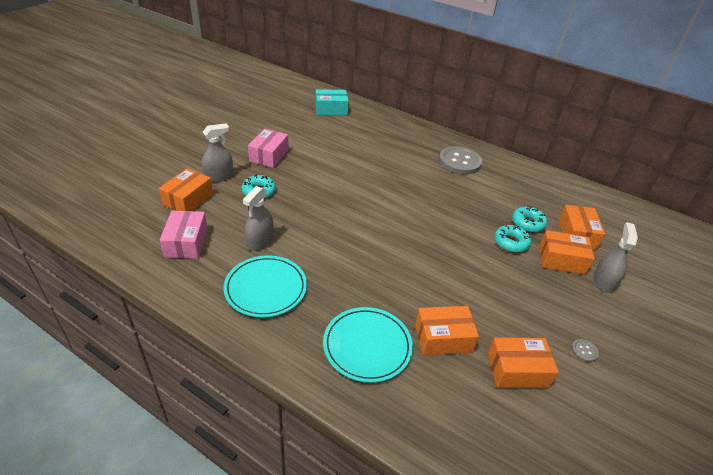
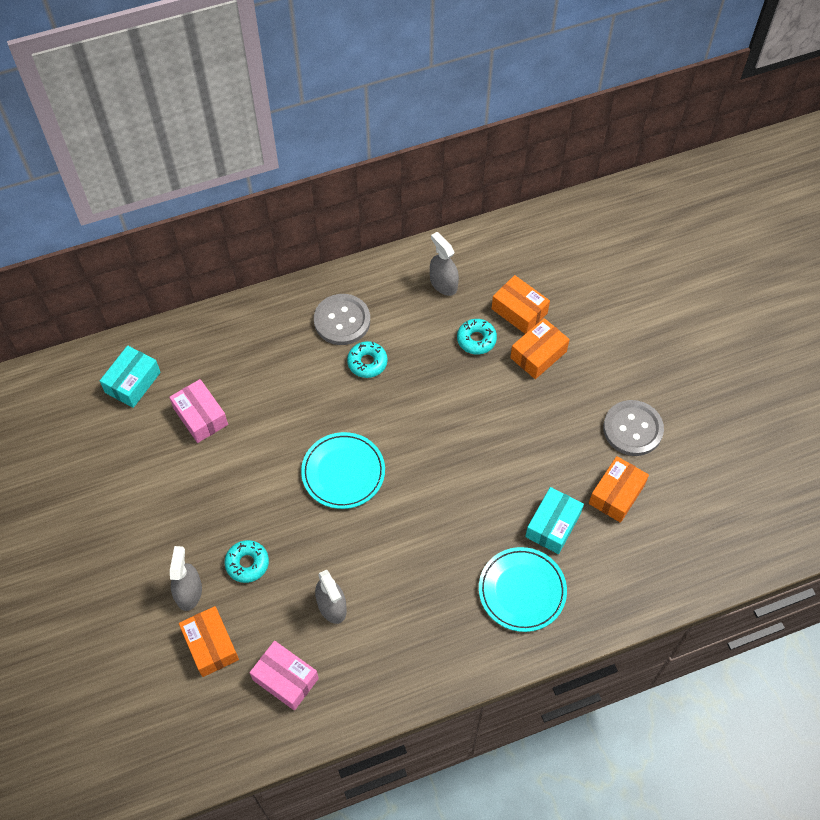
camera: 50 degrees left, 20 degrees up
(266, 288) = (401, 636): turquoise plate -> turquoise plate (343, 472)
(269, 155) = (185, 515): pink box -> pink box (200, 416)
(443, 338) = (552, 525): orange box -> turquoise box
(511, 242) = (489, 378): turquoise donut -> turquoise donut (367, 362)
(584, 351) = (632, 429): grey button -> grey button, size x2.45
(604, 281) = (583, 344): grey spray bottle -> grey spray bottle (443, 283)

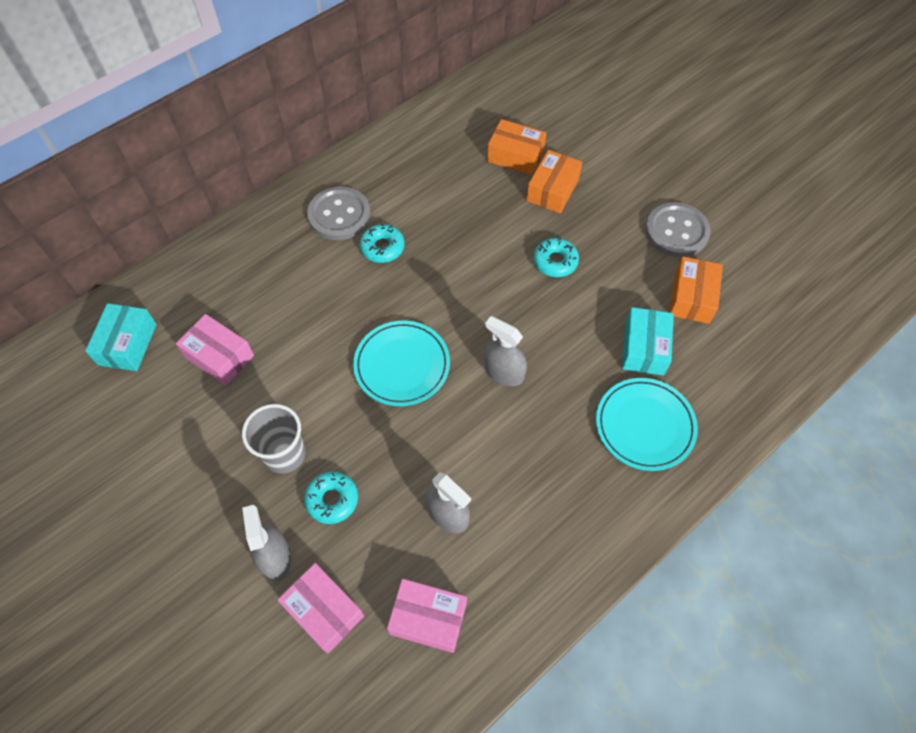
camera: 20 degrees left, 0 degrees up
(211, 645) = (324, 611): orange box -> pink box
(223, 514) = (284, 454): none -> grey cup
(443, 283) = (429, 152): grey spray bottle -> grey spray bottle (504, 372)
(476, 339) = (485, 194): turquoise donut -> turquoise donut (555, 261)

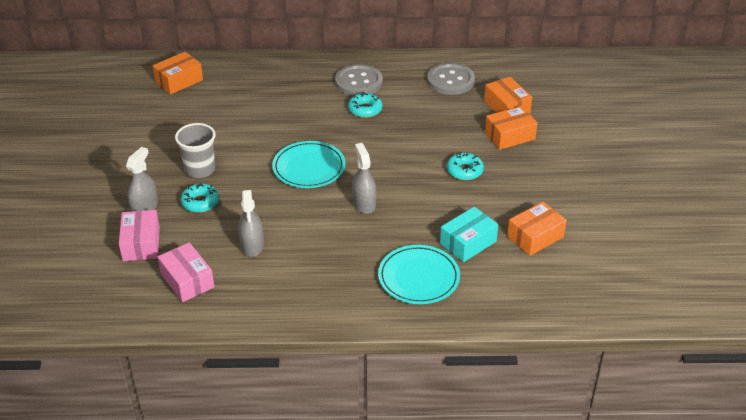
camera: 40 degrees right, 20 degrees down
(127, 344) = (179, 81): turquoise box -> orange box
(219, 356) = (217, 110): pink box -> none
(676, 231) = (570, 199): grey button -> grey button (450, 80)

